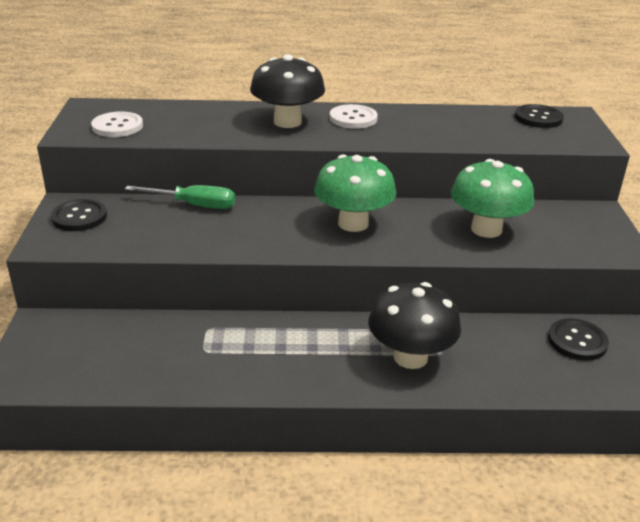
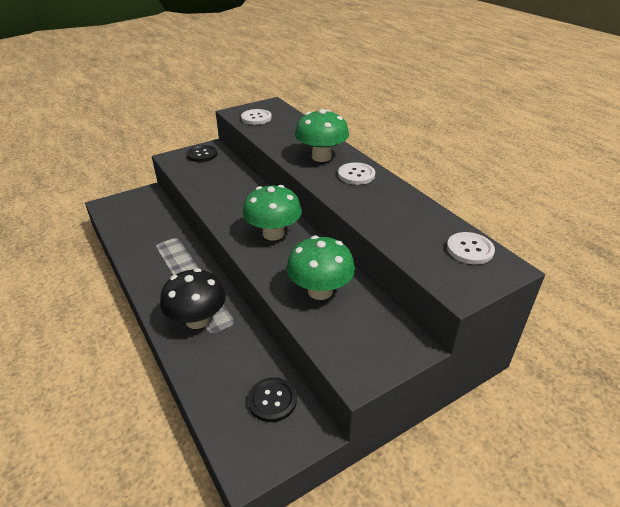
camera: 60 degrees right, 5 degrees up
(194, 205) = (243, 177): green screwdriver -> none
(287, 122) = (321, 157): black mushroom -> green mushroom
(538, 118) = (469, 249): black button -> white button

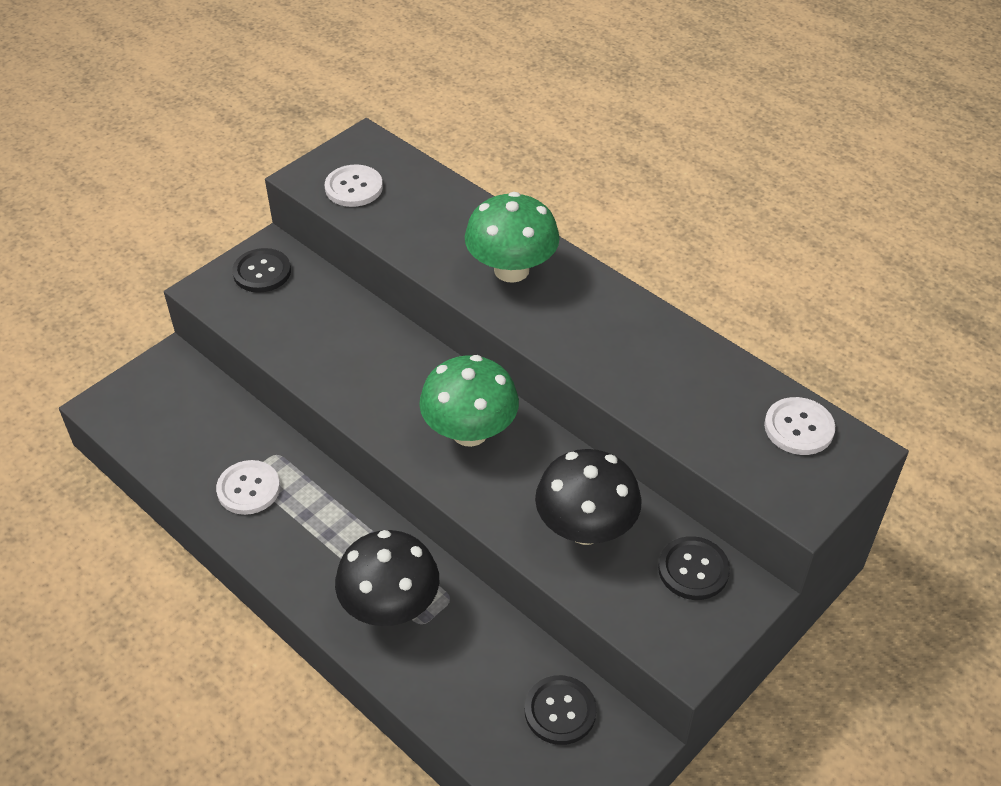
camera: 15 degrees left, 10 degrees up
(320, 291) = (585, 528): green mushroom -> black mushroom
(356, 175) = (584, 303): white button -> white button (248, 489)
(381, 326) = (693, 569): none -> black button

